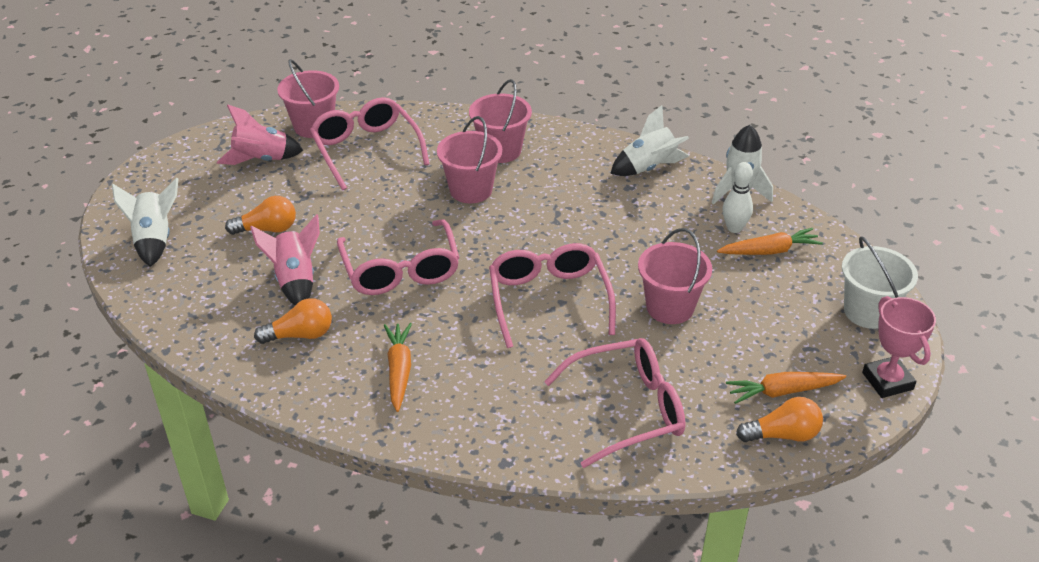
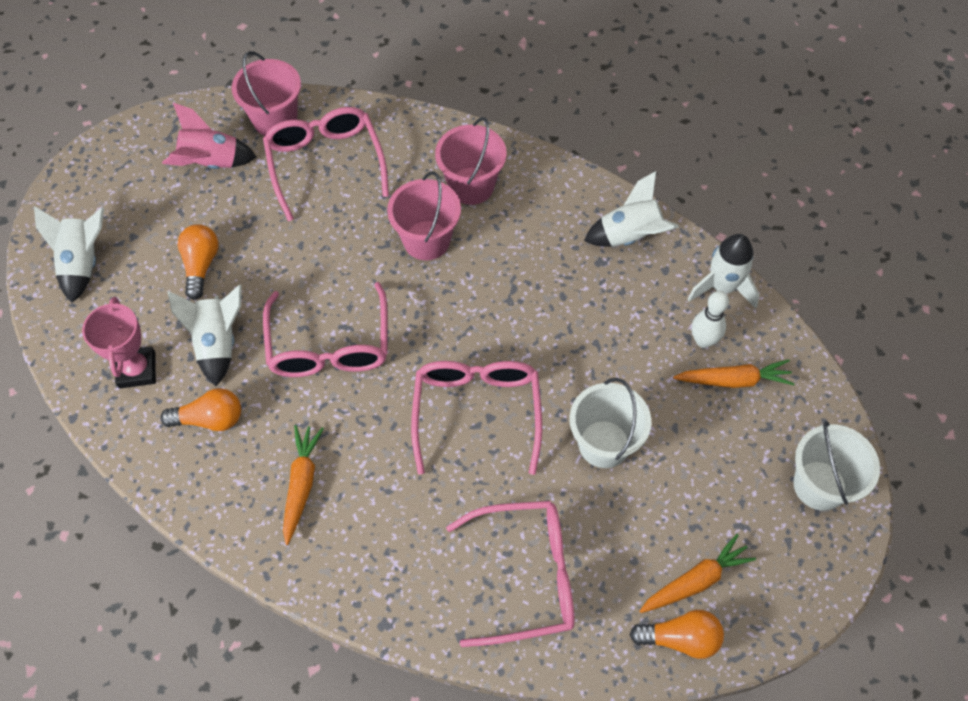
camera: 10 degrees right, 20 degrees up
(267, 229) = (201, 265): orange light bulb -> orange light bulb turned 90 degrees counterclockwise
(295, 281) = (217, 343): pink rocket -> white rocket
(670, 307) = (604, 444): pink bucket -> white bucket
(782, 391) = (695, 580): orange carrot -> orange carrot turned 150 degrees clockwise
(887, 381) = (813, 585): pink trophy -> pink trophy (137, 370)

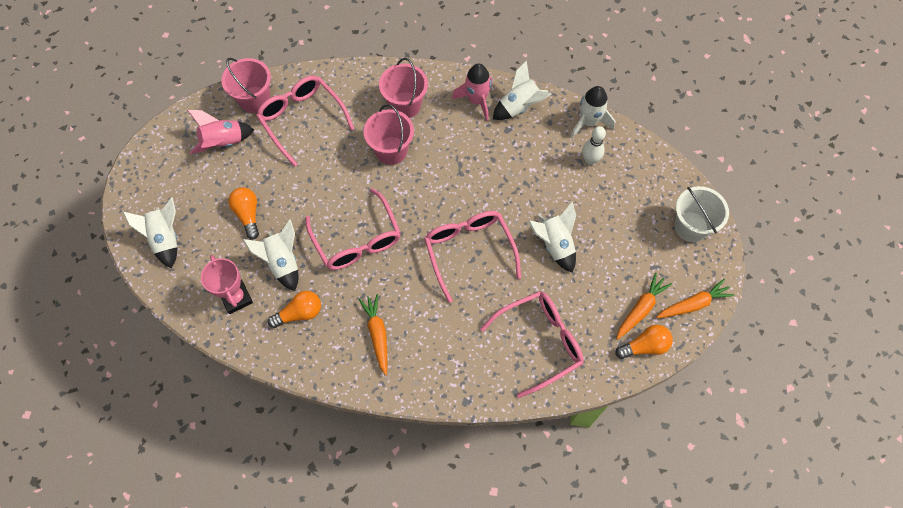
camera: 20 degrees left, 5 degrees up
(572, 209) = (476, 100): none -> pink rocket
(604, 444) = (555, 245): white bucket -> white rocket
(734, 380) = (617, 179): orange carrot -> orange carrot (693, 304)

